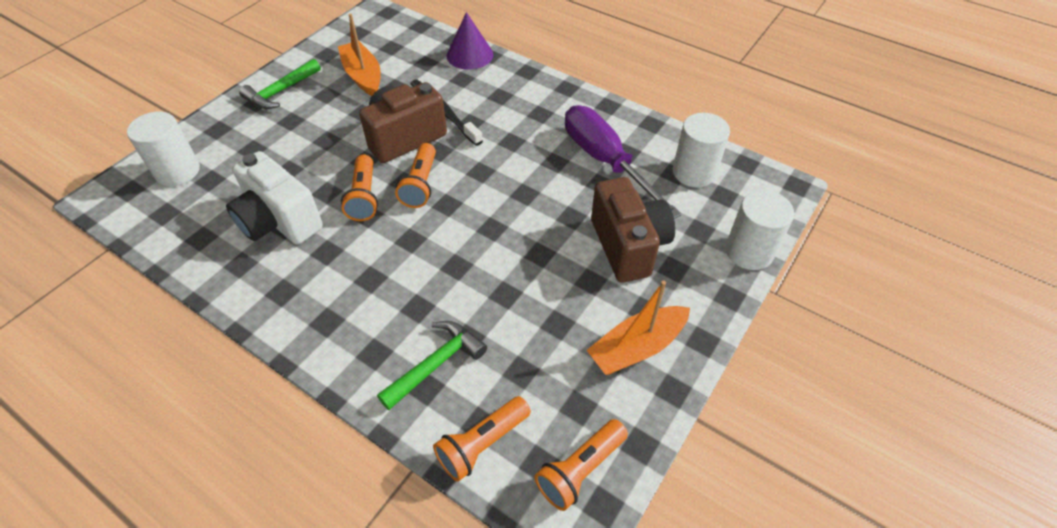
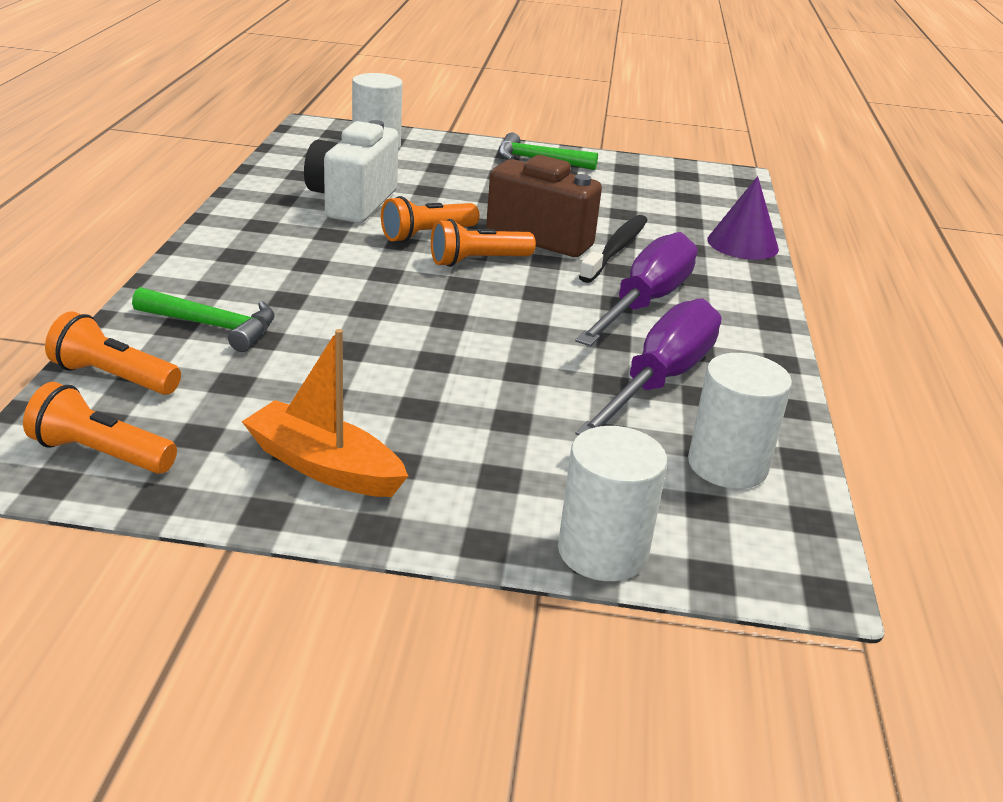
camera: 60 degrees right, 20 degrees down
(363, 76) = (617, 193): orange boat -> none
(518, 129) = (645, 303): none -> purple screwdriver
(628, 246) = (509, 428): brown camera -> none

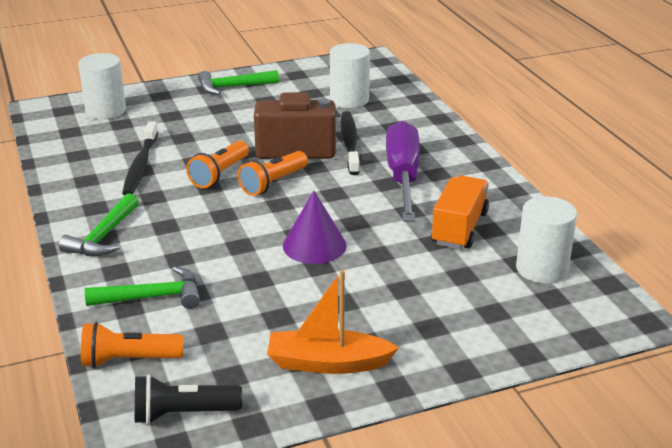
camera: 25 degrees left, 0 degrees up
(101, 454) = (183, 414): orange flashlight -> black flashlight
(234, 253) = (103, 237): none -> green hammer
(352, 202) = (140, 166): white camera -> black toothbrush
(602, 551) = (526, 348): white cylinder -> white cylinder (349, 100)
(660, 380) = (459, 228): purple screwdriver -> orange truck
(742, 244) = (420, 112): purple cone -> purple cone (314, 245)

